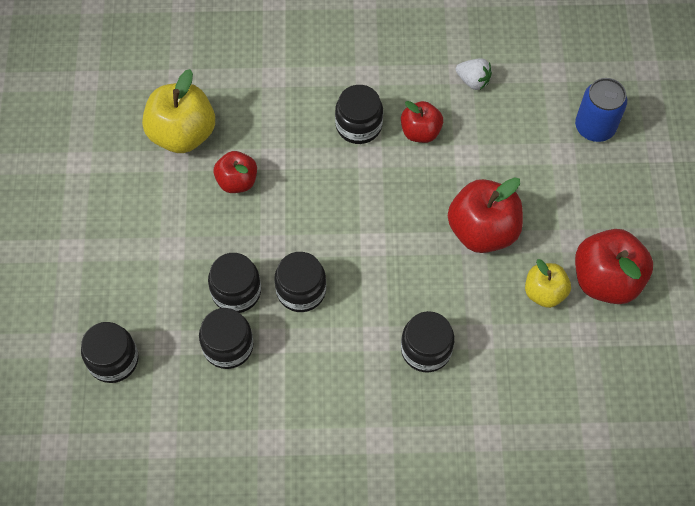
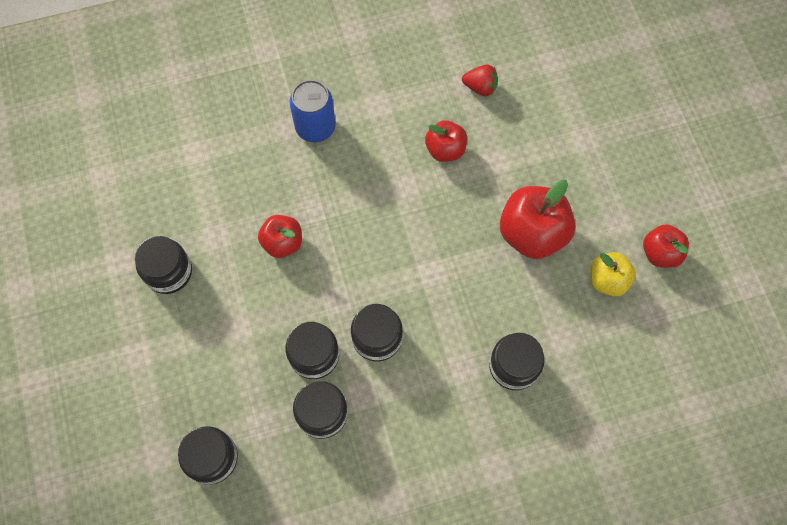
camera: 15 degrees left, 5 degrees up
(182, 134) = (215, 207): yellow apple -> none
(358, 125) = (384, 157): black jar -> black jar (168, 272)
(473, 81) = (480, 87): white strawberry -> red strawberry
(594, 127) = (606, 106): blue can -> blue can (315, 127)
(606, 280) = (660, 253): red apple -> red apple, size x0.60

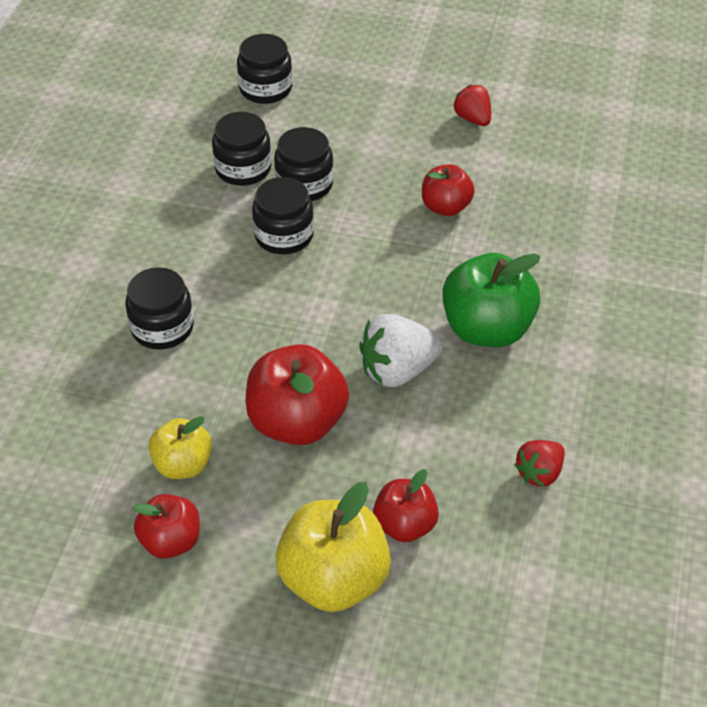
camera: 120 degrees right, 20 degrees down
(168, 272) = (473, 119): black jar -> red strawberry
(315, 127) = (577, 287): blue can -> none
(386, 163) = (487, 329): none -> green apple
(445, 150) = (468, 392): red apple -> red apple (405, 525)
(453, 198) = (398, 370): none -> white strawberry
(621, 155) = (334, 579): none -> yellow apple

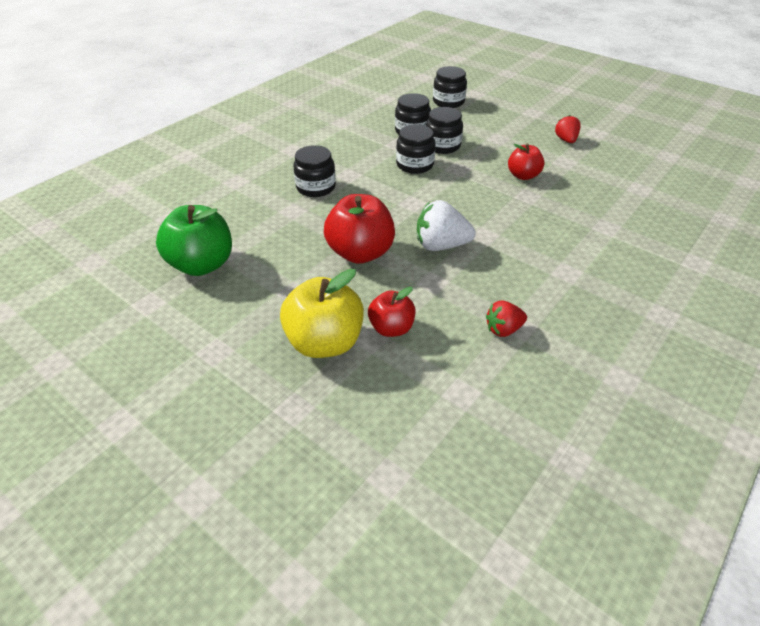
camera: 25 degrees right, 5 degrees down
(171, 541) = (242, 288): red apple -> none
(183, 465) = (278, 253): yellow apple -> none
(487, 329) = (513, 241): green apple -> green apple (202, 264)

